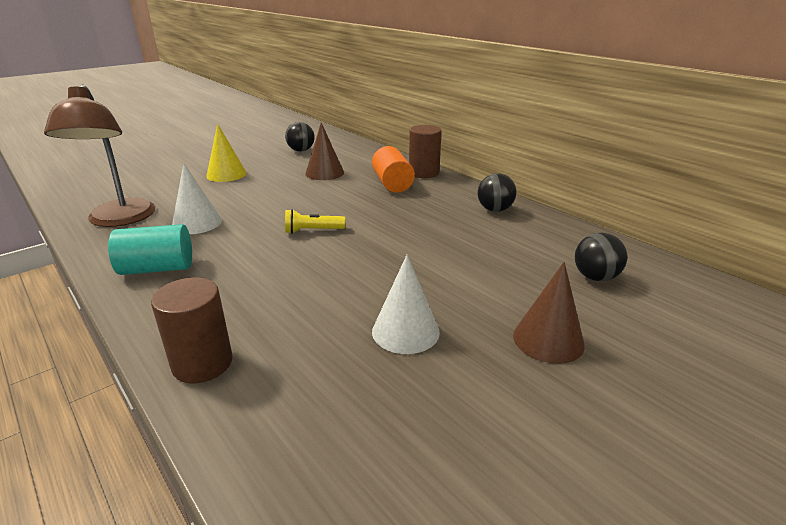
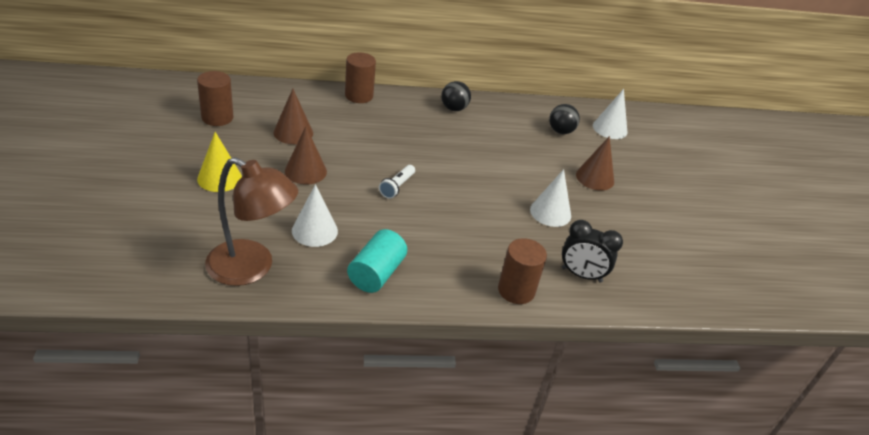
camera: 60 degrees left, 10 degrees up
(278, 193) = (305, 171): none -> brown cone
(294, 411) = (581, 275): none -> black clock
(301, 150) = (217, 117): black ball -> brown cylinder
(312, 231) = (397, 187): yellow flashlight -> white flashlight
(392, 184) = (360, 118): orange cylinder -> none
(692, 310) = (610, 128): none -> white cone

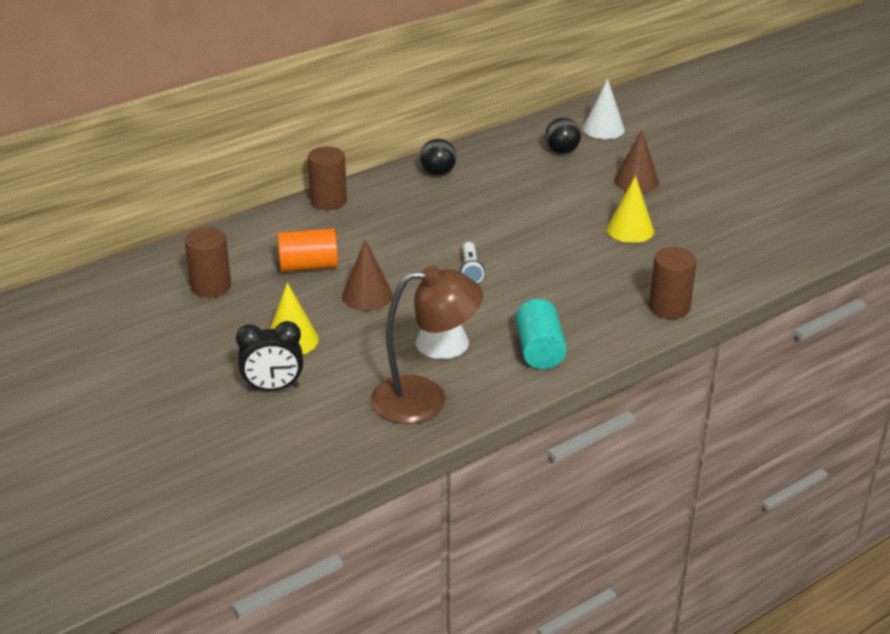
camera: 25 degrees left, 5 degrees down
(293, 132) = (308, 266): brown cone -> orange cylinder
(550, 212) = (630, 230): white cone -> yellow cone
(581, 275) = (708, 270): black clock -> black clock (273, 388)

